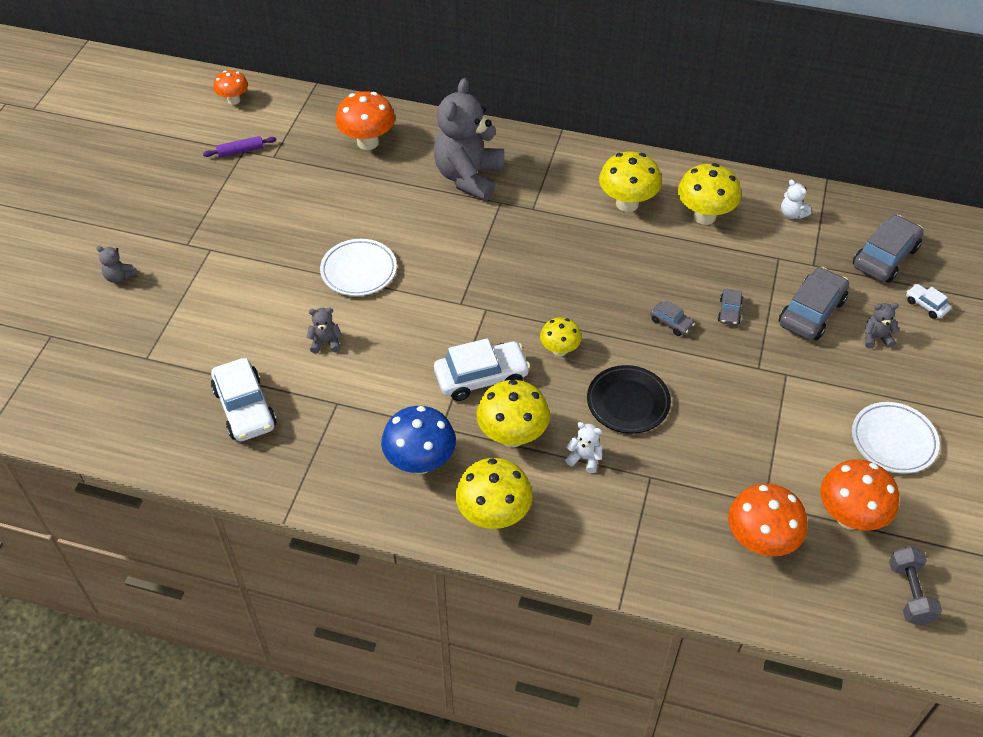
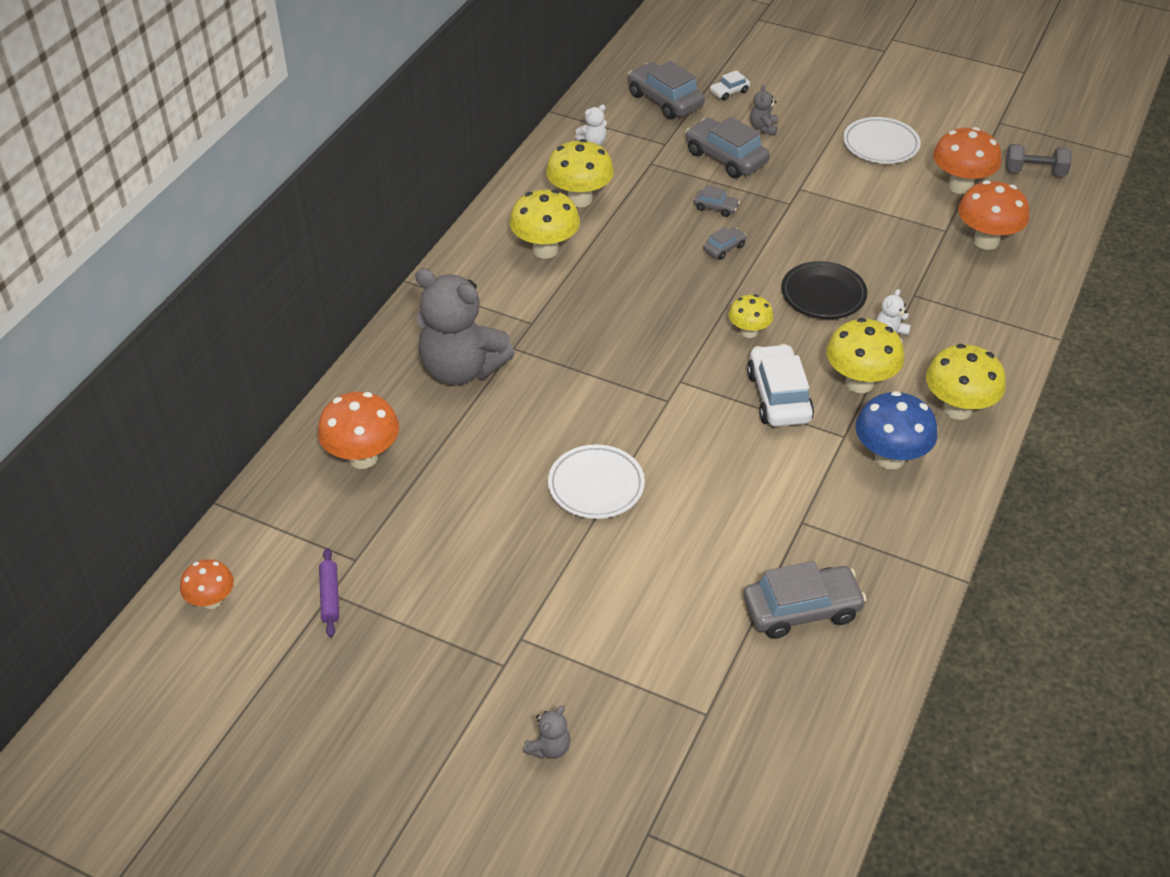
camera: 80 degrees left, 5 degrees down
(245, 408) = (801, 609): white car -> grey car
(325, 342) = (708, 526): grey teddy bear -> none

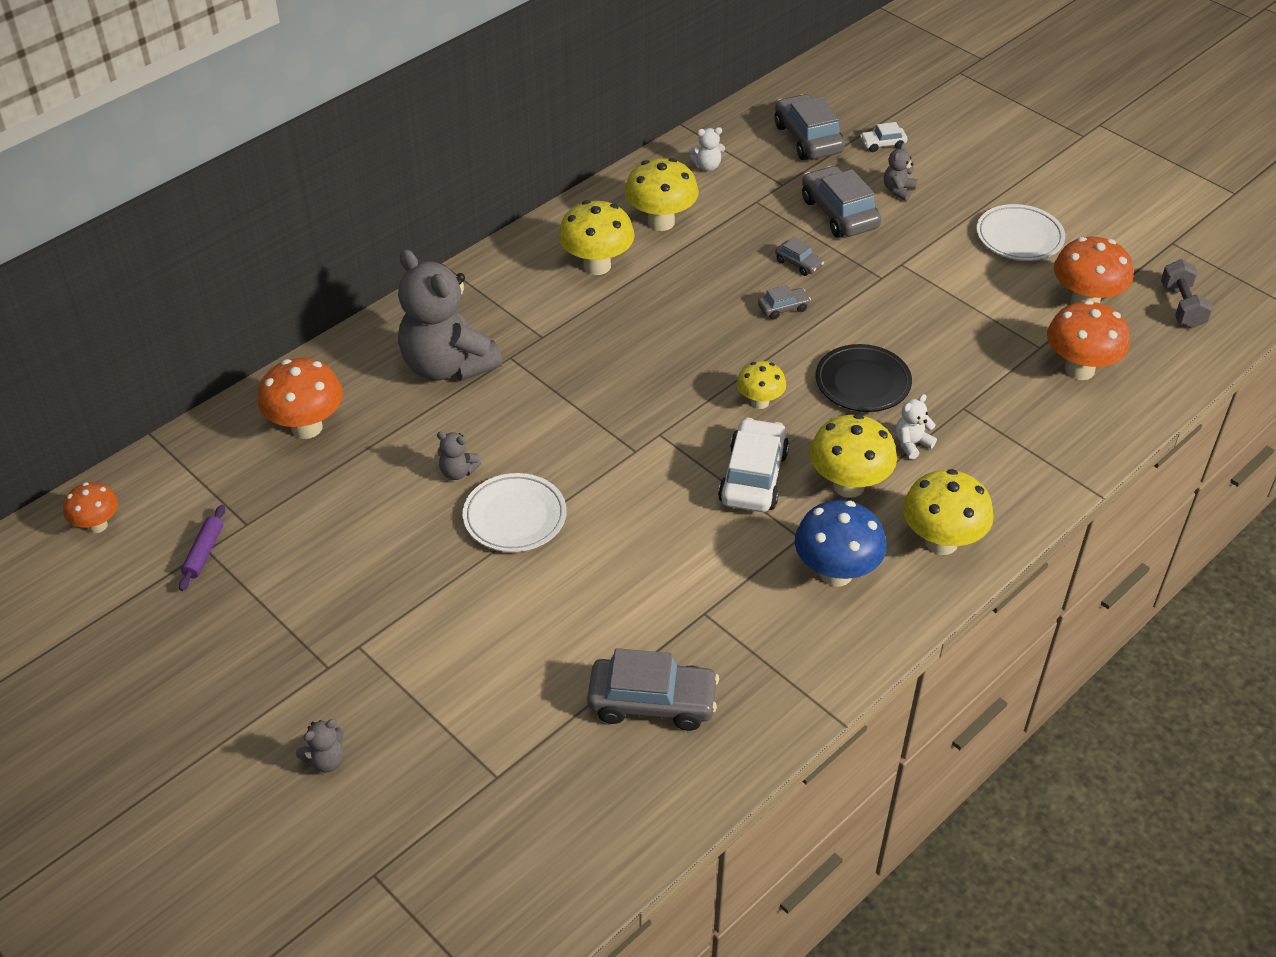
camera: 20 degrees right, 0 degrees up
(523, 460) = (458, 472): none -> grey teddy bear
(1034, 172) = (1181, 306): grey dumbbell -> grey dumbbell turned 60 degrees clockwise

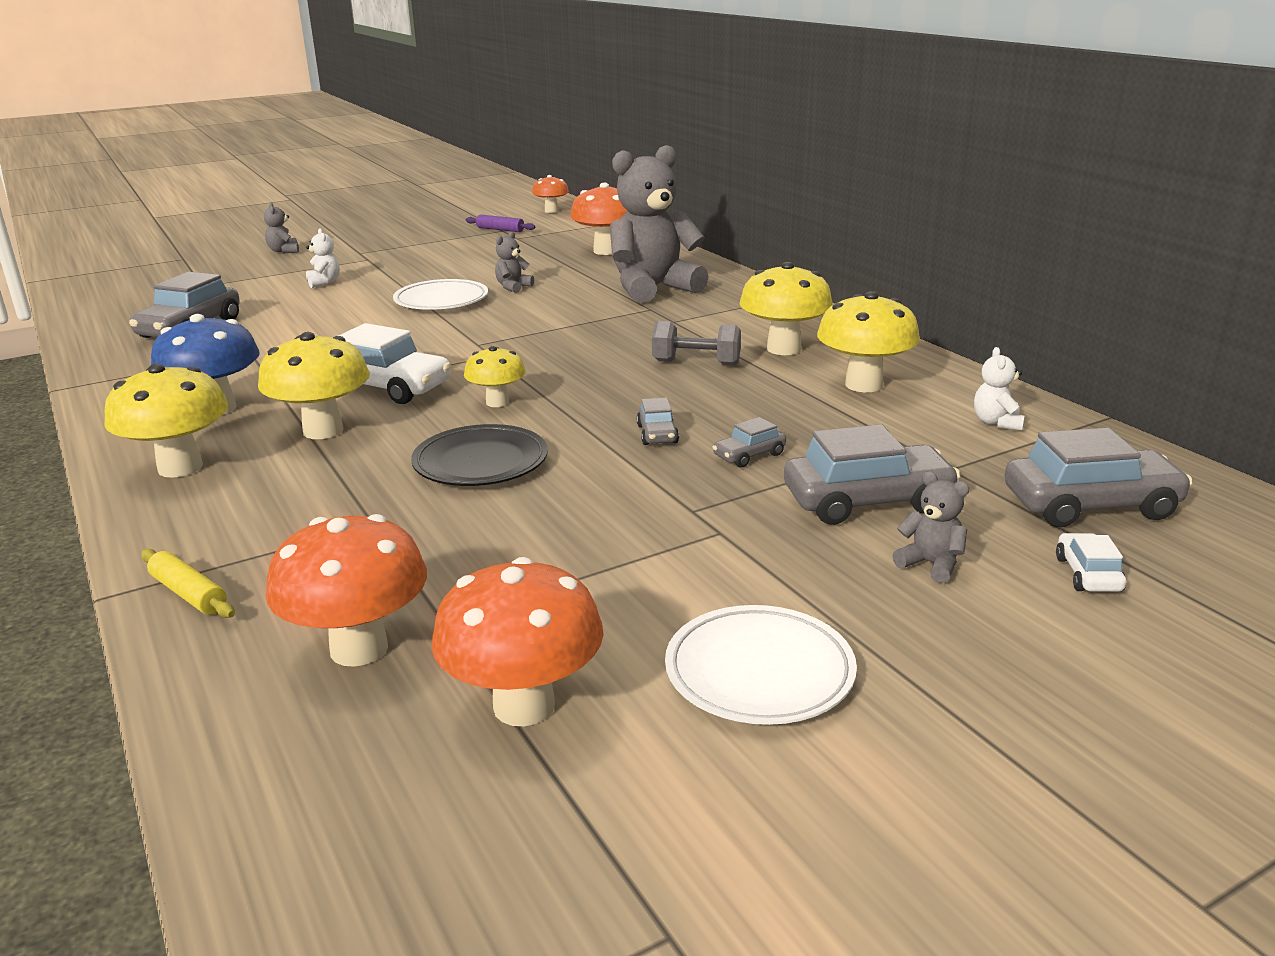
camera: 105 degrees right, 20 degrees down
(912, 444) = (346, 476): white teddy bear -> white teddy bear (324, 282)
(1075, 457) = (189, 594): none -> yellow rolling pin
(1181, 306) = (426, 858): grey dumbbell -> grey dumbbell (696, 363)

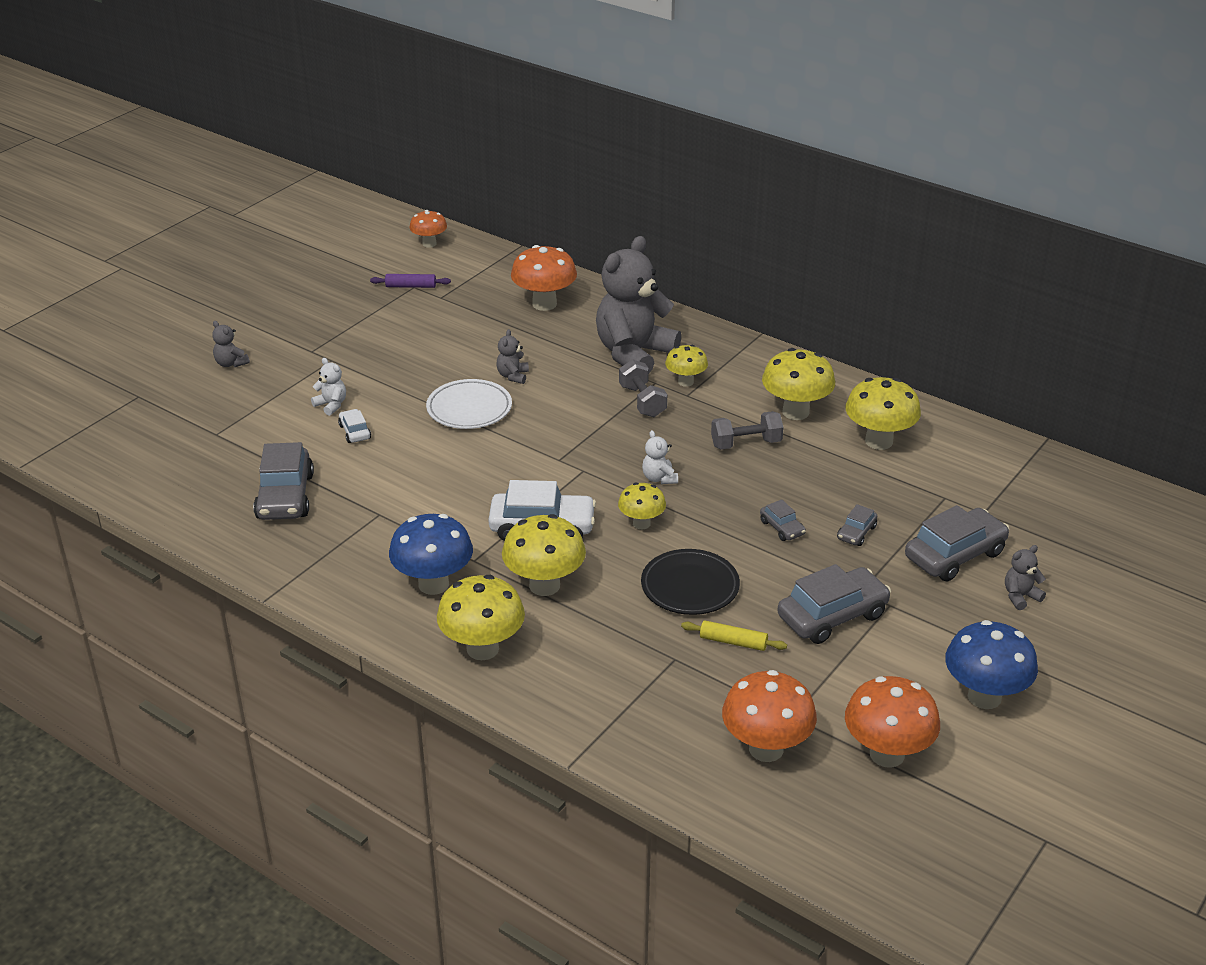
camera: 25 degrees left, 10 degrees up
(189, 594) = (622, 745): yellow rolling pin -> yellow rolling pin (733, 642)
(620, 319) = (642, 401): none -> grey dumbbell
(683, 312) = (685, 382): none -> yellow mushroom
(759, 672) = (984, 697): white plate -> blue mushroom
(931, 564) = (1020, 596): grey teddy bear -> grey teddy bear turned 45 degrees counterclockwise
(997, 422) = (985, 461): white teddy bear -> white teddy bear (659, 478)
(1088, 574) = (1102, 580): white car -> white car (355, 432)
(1090, 505) = (1077, 524): grey car -> grey car (832, 616)

